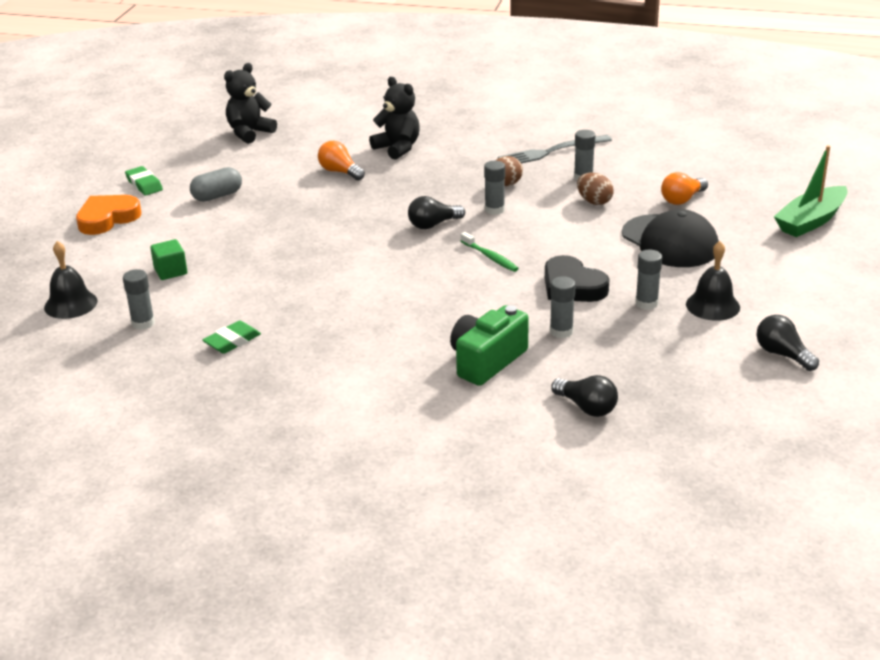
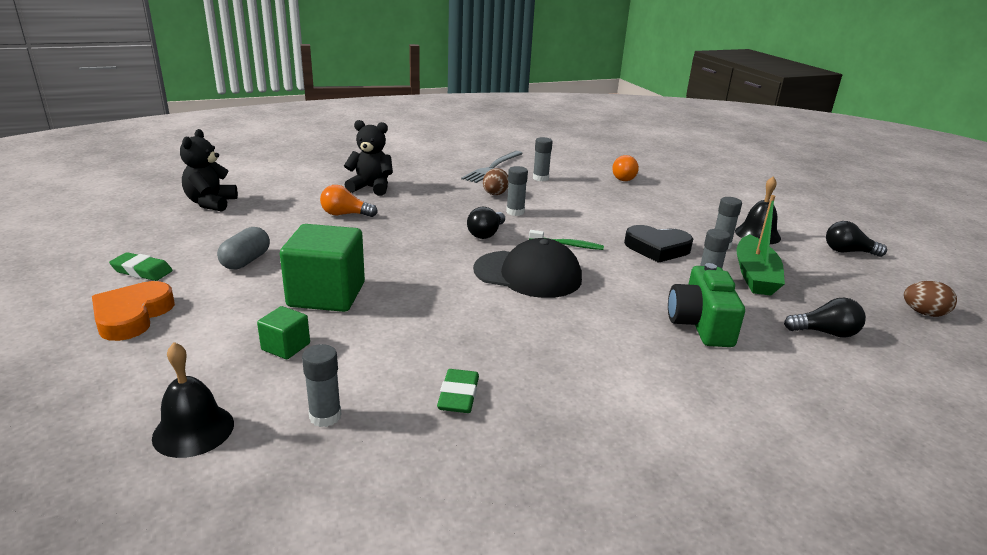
camera: 40 degrees left, 5 degrees down
(239, 241) = (326, 294): none -> green cube
(594, 202) = (573, 191): brown egg -> brown egg (923, 313)
(670, 241) = (662, 203): black cap -> black cap (528, 274)
(811, 221) = (712, 173): green boat -> green boat (755, 275)

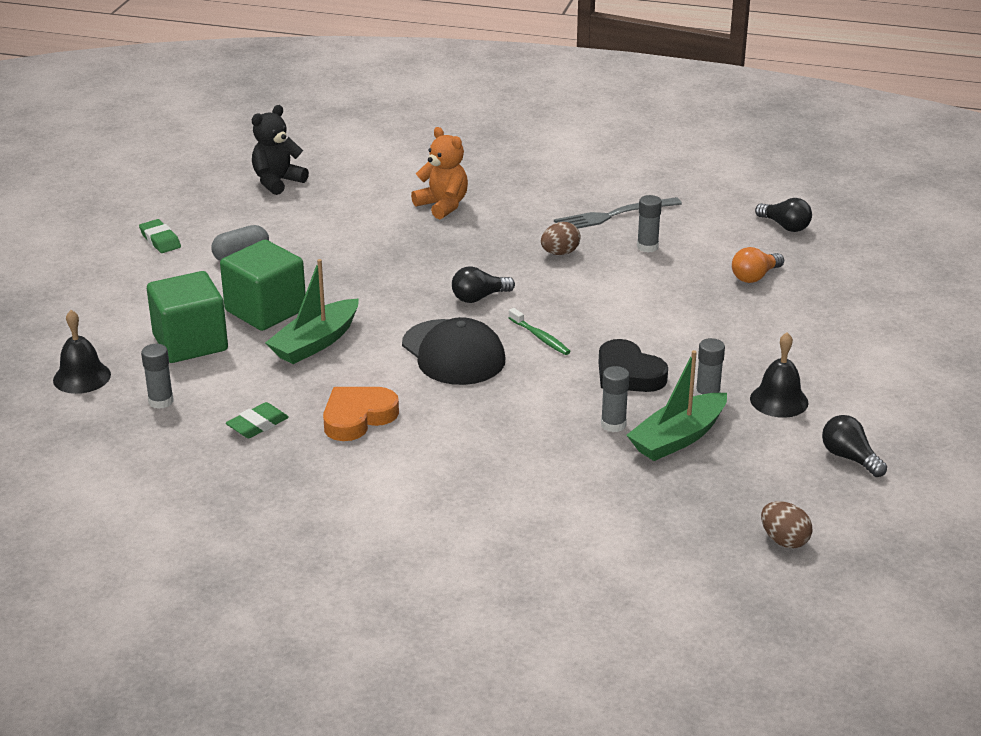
camera: 40 degrees right, 5 degrees up
(132, 316) = (120, 279): orange heart -> orange heart (358, 417)
(286, 347) = (190, 343): green cube -> green cube, size x2.05
(345, 214) = (377, 232): orange light bulb -> none
(371, 188) = (443, 206): black teddy bear -> orange teddy bear
(409, 304) = (315, 343): none -> green boat
(515, 212) = (547, 282): grey glue stick -> none
(700, 324) = (531, 455): green camera -> none
(825, 333) = (636, 510): black light bulb -> black light bulb (785, 226)

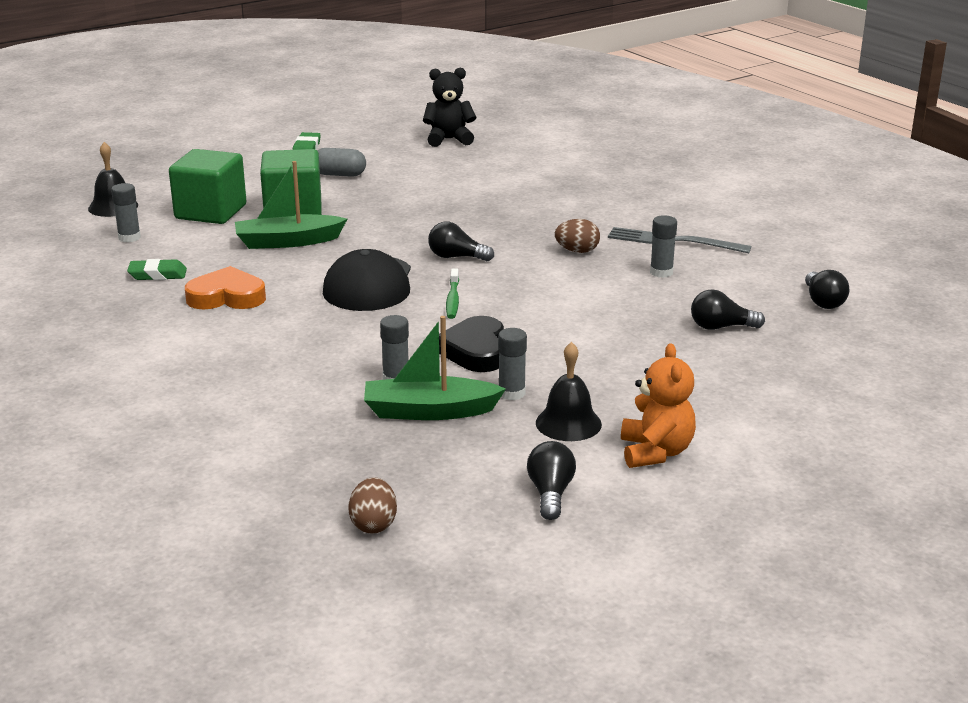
camera: 40 degrees right, 5 degrees down
(443, 206) = (542, 191): orange teddy bear -> orange teddy bear (655, 452)
(755, 277) = (721, 327): orange light bulb -> black light bulb

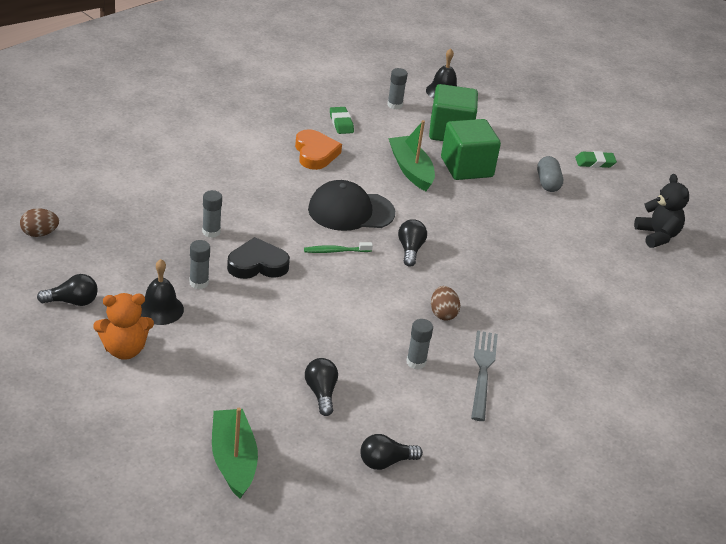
camera: 75 degrees right, 10 degrees up
(429, 411) = (170, 248): green boat -> green boat (233, 460)

